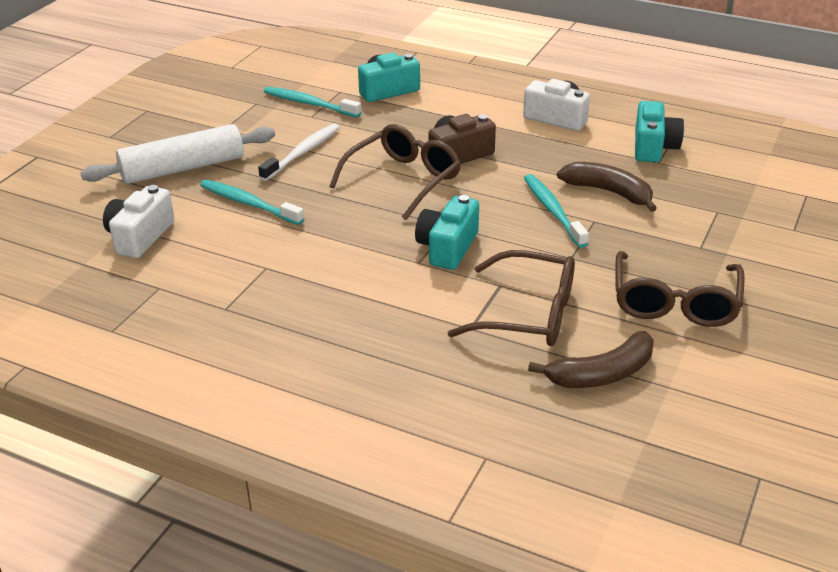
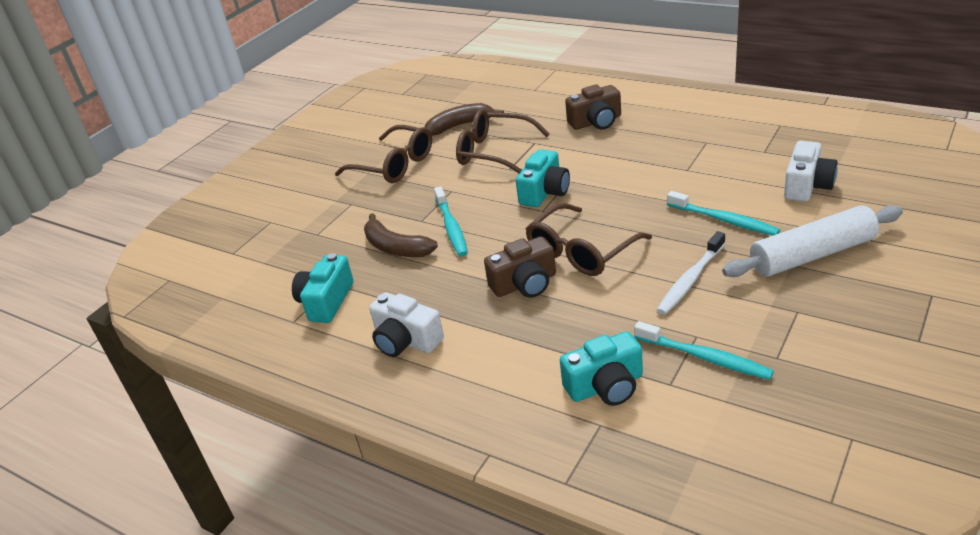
camera: 170 degrees left, 0 degrees up
(375, 360) = (596, 122): none -> brown camera
(675, 302) = (394, 165): brown glasses -> brown glasses turned 105 degrees clockwise

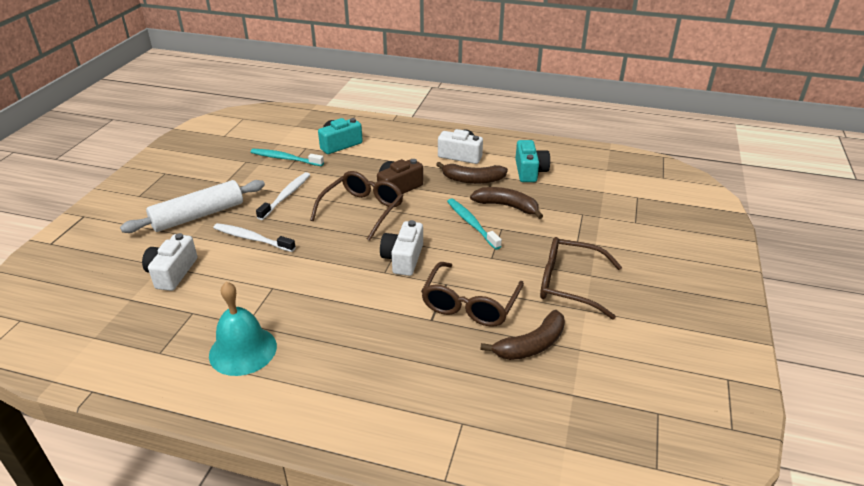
camera: 160 degrees right, 0 degrees up
(414, 291) = (472, 180): none -> brown banana
(494, 152) = (470, 304): brown glasses -> brown glasses turned 105 degrees clockwise
(544, 192) = (403, 258): turquoise camera -> white camera
(596, 122) = (366, 354): brown camera -> none
(704, 125) = (243, 350): none -> turquoise bell
(724, 220) = (252, 239): turquoise toothbrush -> white toothbrush

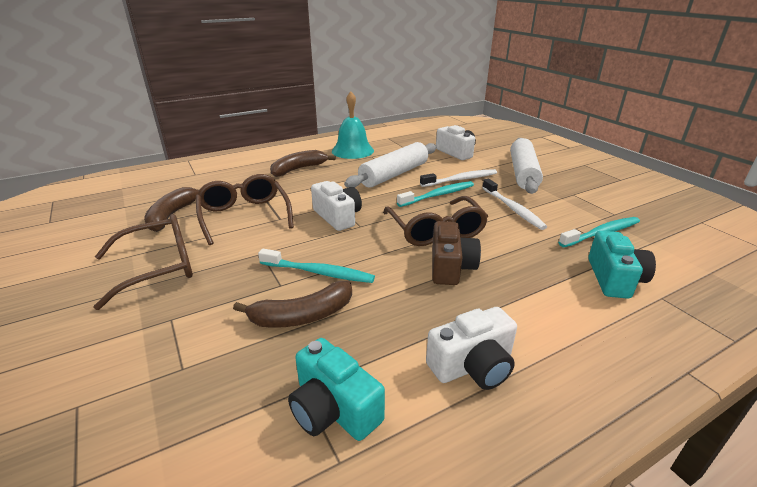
camera: 135 degrees right, 5 degrees down
(283, 279) = (394, 174): none -> white rolling pin
(301, 235) = (438, 195): none -> turquoise toothbrush
(472, 180) = (393, 330): brown banana -> brown banana (298, 169)

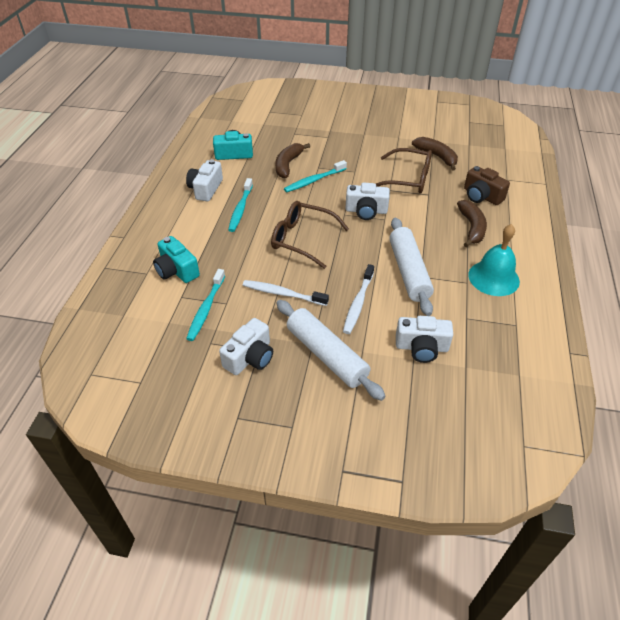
camera: 130 degrees right, 15 degrees up
(158, 267) = (376, 142): brown glasses -> none
(438, 195) = (346, 271): turquoise toothbrush -> turquoise toothbrush (240, 209)
(450, 267) = (263, 222): brown camera -> brown camera (481, 196)
(584, 194) = (250, 357): none -> white camera

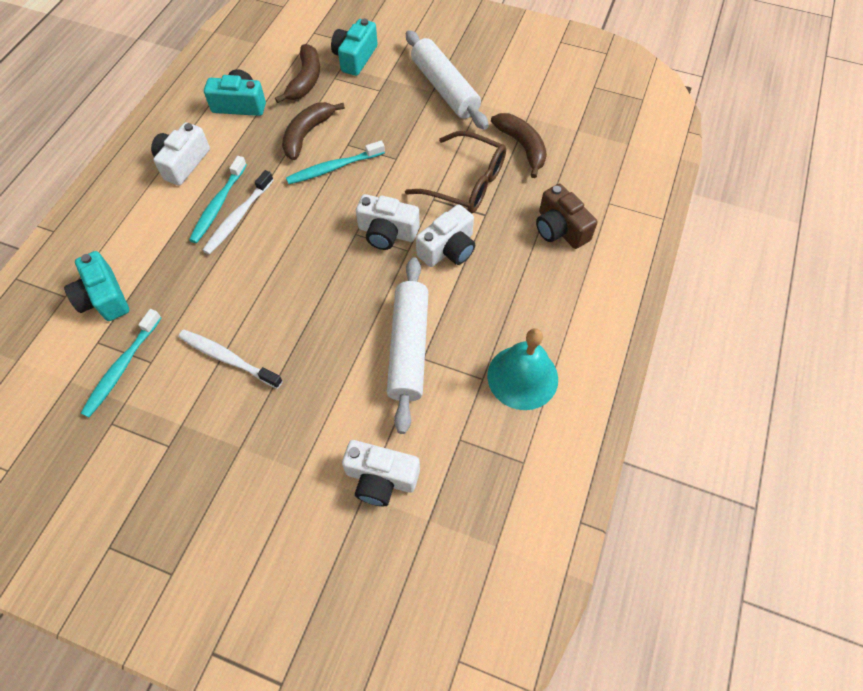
camera: 10 degrees right, 15 degrees up
(250, 357) = (153, 456): white camera -> white camera (448, 249)
(302, 239) = (284, 270): brown glasses -> none
(304, 122) = (355, 58): none -> turquoise camera
(326, 355) = (252, 469): white rolling pin -> white rolling pin (444, 89)
(358, 303) = (322, 390): white toothbrush -> white toothbrush (238, 217)
(472, 228) = (524, 284): brown banana -> brown banana (305, 80)

